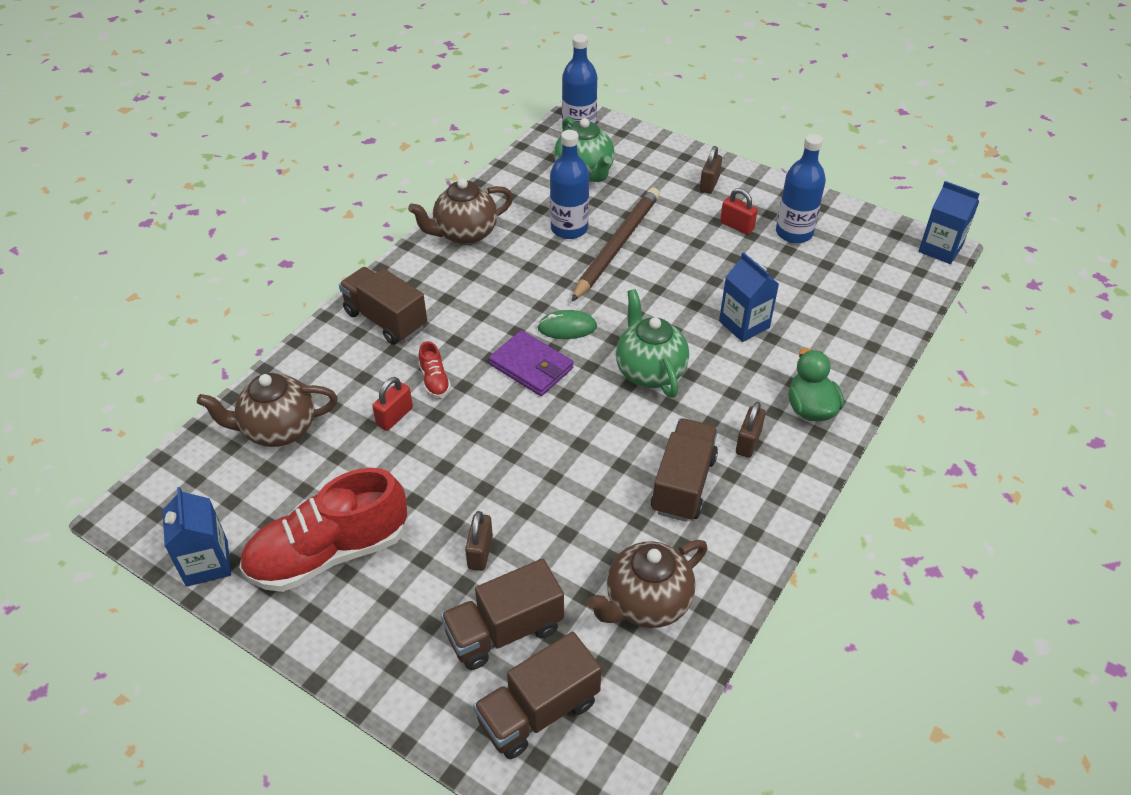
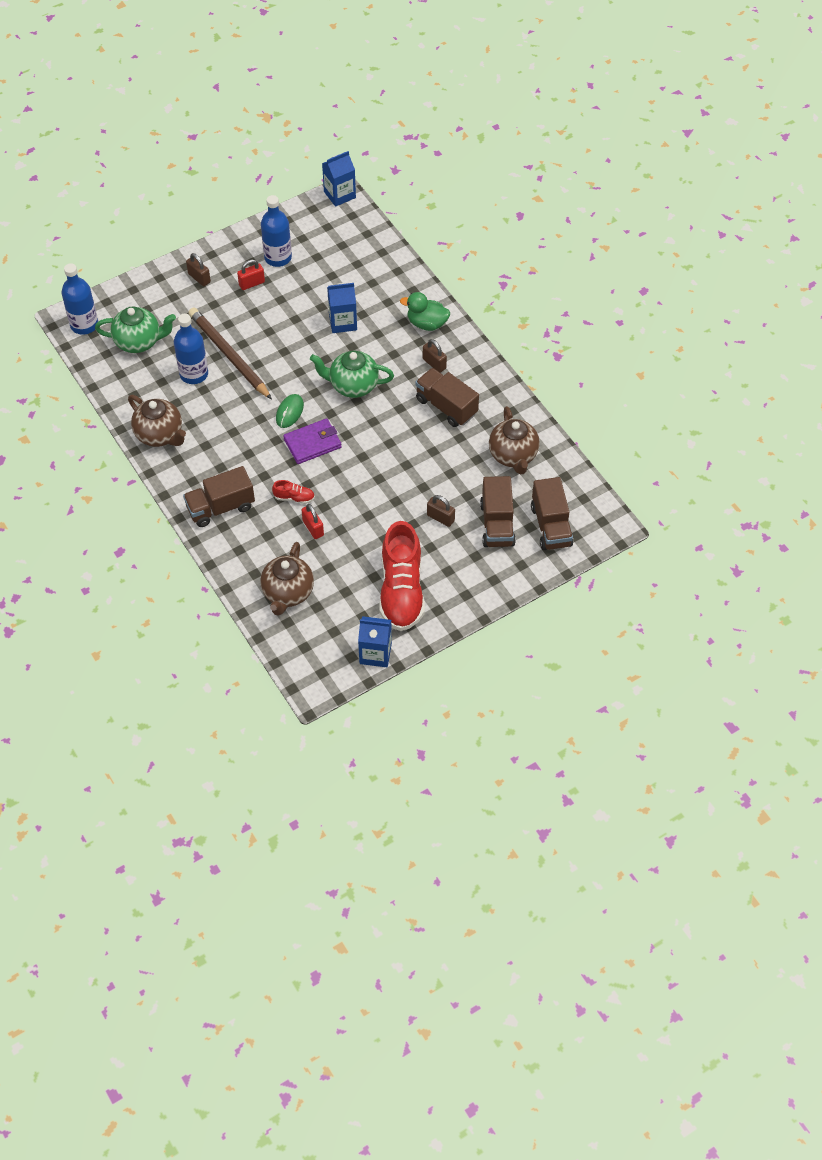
camera: 65 degrees left, 10 degrees up
(465, 234) = (160, 435): brown teapot -> brown teapot turned 45 degrees counterclockwise

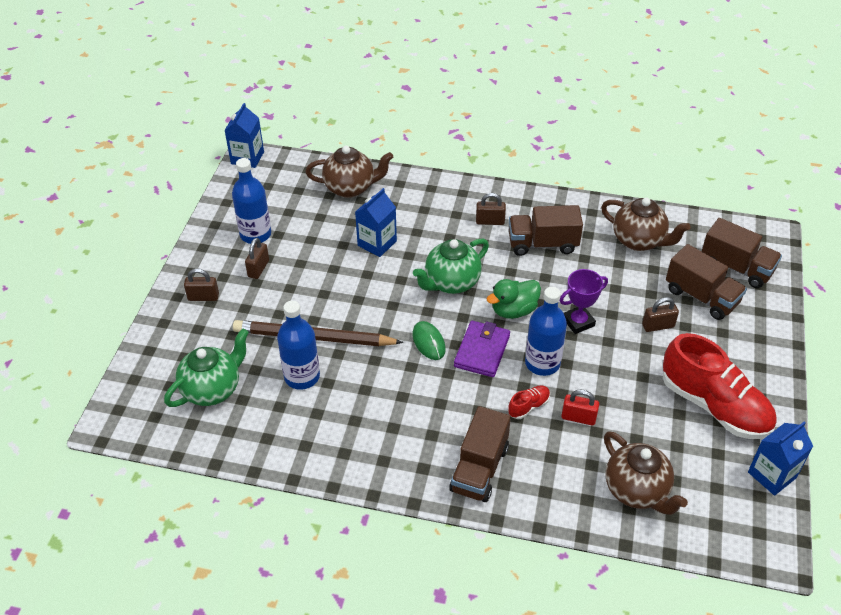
camera: 45 degrees left, 10 degrees down
(84, 325) = (136, 415): blue bottle -> blue bottle (542, 363)
(160, 435) = (339, 453): brown teapot -> brown teapot (350, 188)
(252, 283) = (258, 268): red padlock -> brown padlock
(395, 474) = (578, 322): none -> purple trophy
(427, 323) = (444, 198): green duck -> green duck (513, 310)

